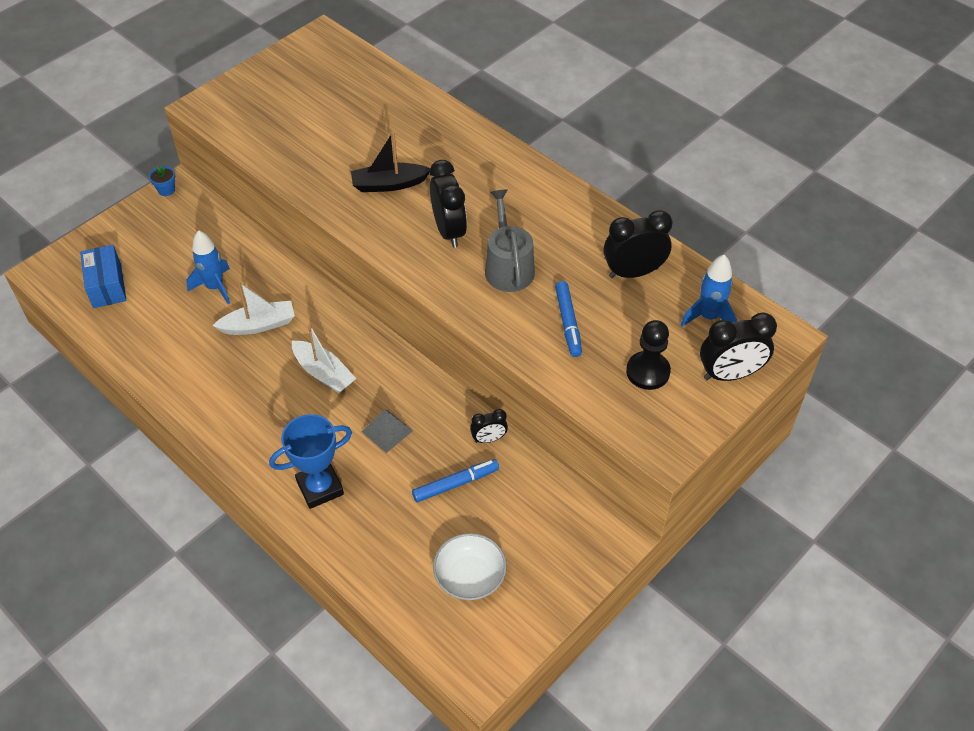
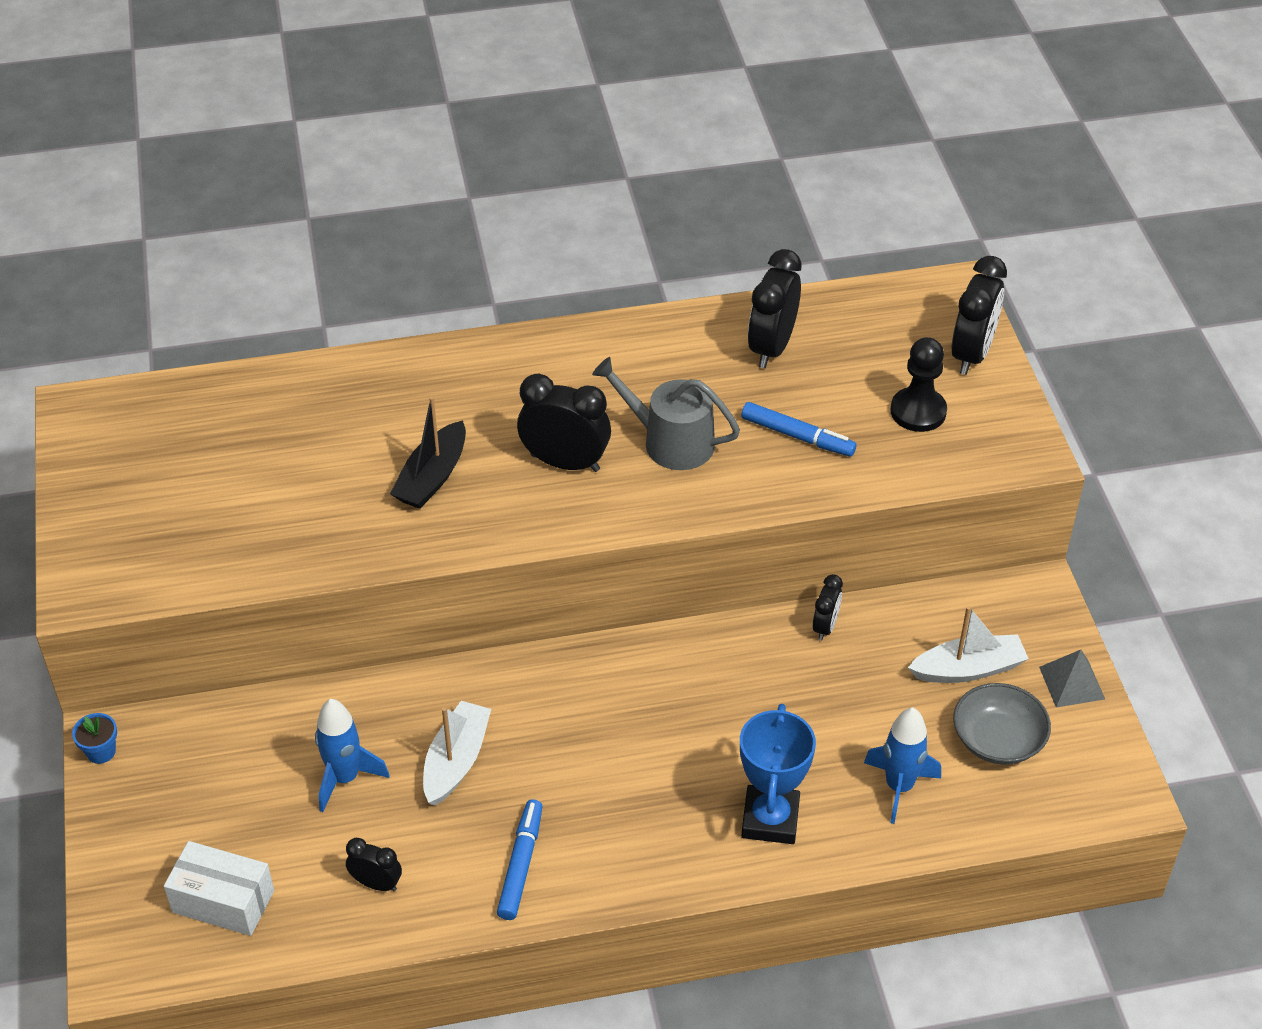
camera: 55 degrees left, 5 degrees down
(107, 286) = (223, 901): blue box -> white box
(156, 338) = (376, 883): none -> black clock
(323, 373) = (596, 732): white boat -> white boat (968, 669)
(387, 431) = (738, 714): grey pyramid -> grey pyramid (1072, 683)
(456, 484) = (864, 688): blue marker -> blue marker (521, 864)
(470, 576) = (997, 740): white bowl -> grey bowl
(708, 317) = (884, 327): blue rocket -> blue rocket (899, 787)

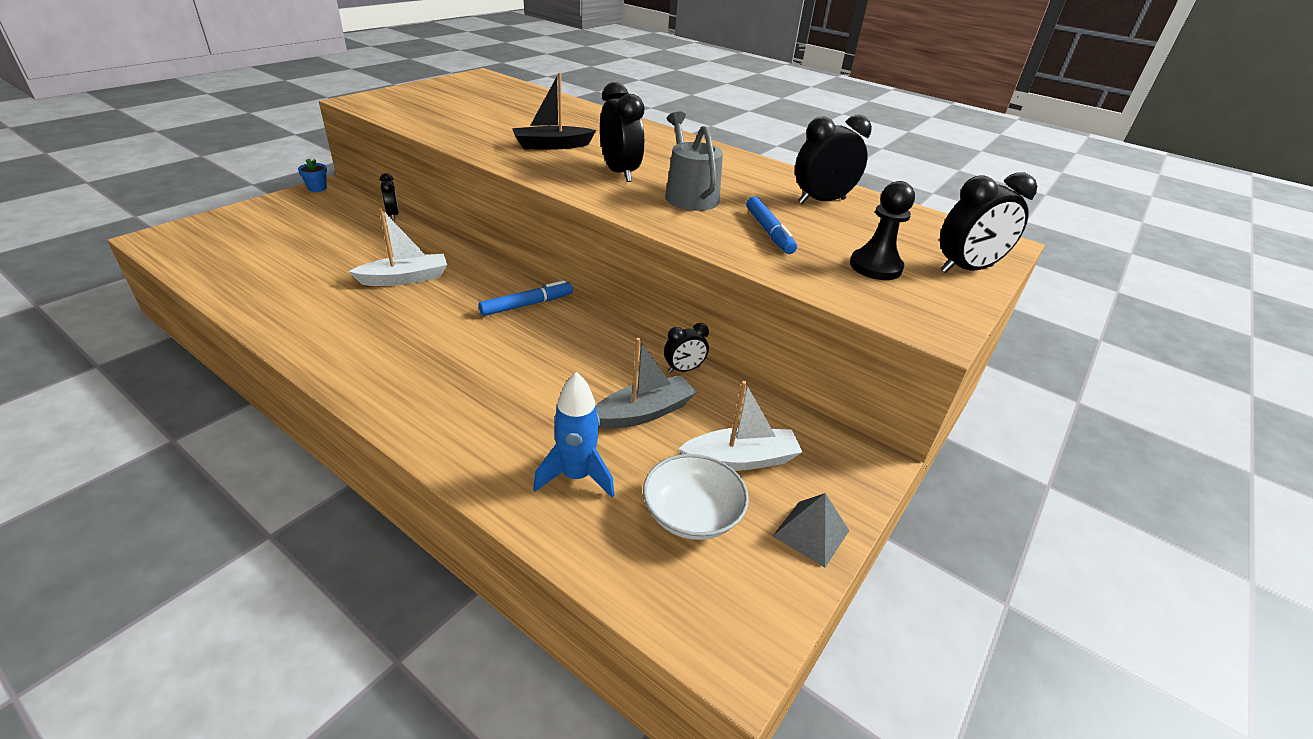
camera: 45 degrees right, 10 degrees down
(223, 901) = (230, 249): white box -> none
(345, 778) = (358, 251): blue rocket -> none
(376, 883) = (279, 288): black clock -> black clock (393, 215)
(521, 864) = (336, 331): blue marker -> blue marker (527, 305)
(770, 819) = (474, 421): blue trophy -> none
(859, 695) = (643, 413): none -> grey boat
(968, 669) = (740, 459): white boat -> white boat turned 45 degrees counterclockwise
(997, 740) = (692, 514): grey bowl -> white bowl

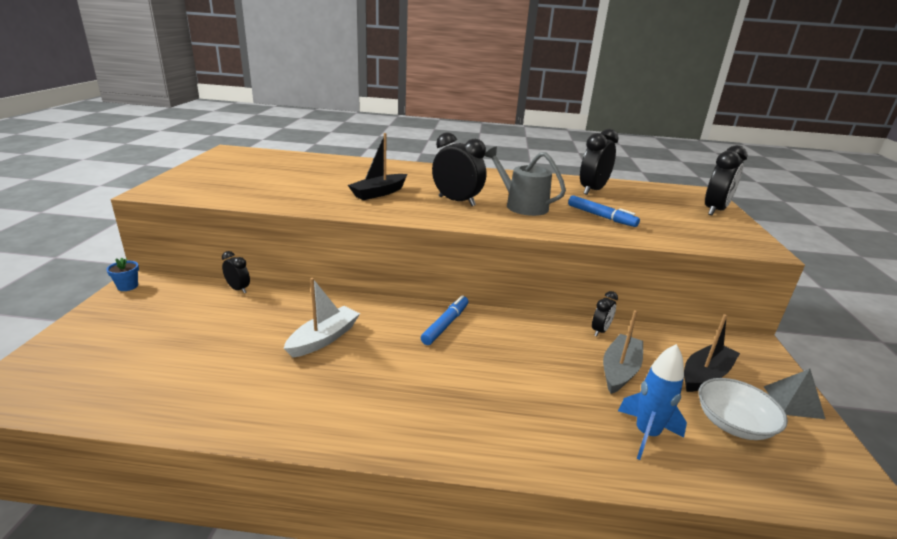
camera: 30 degrees left, 10 degrees down
(740, 459) = (705, 375): white boat -> black boat
(875, 267) = (680, 221): black pawn -> none

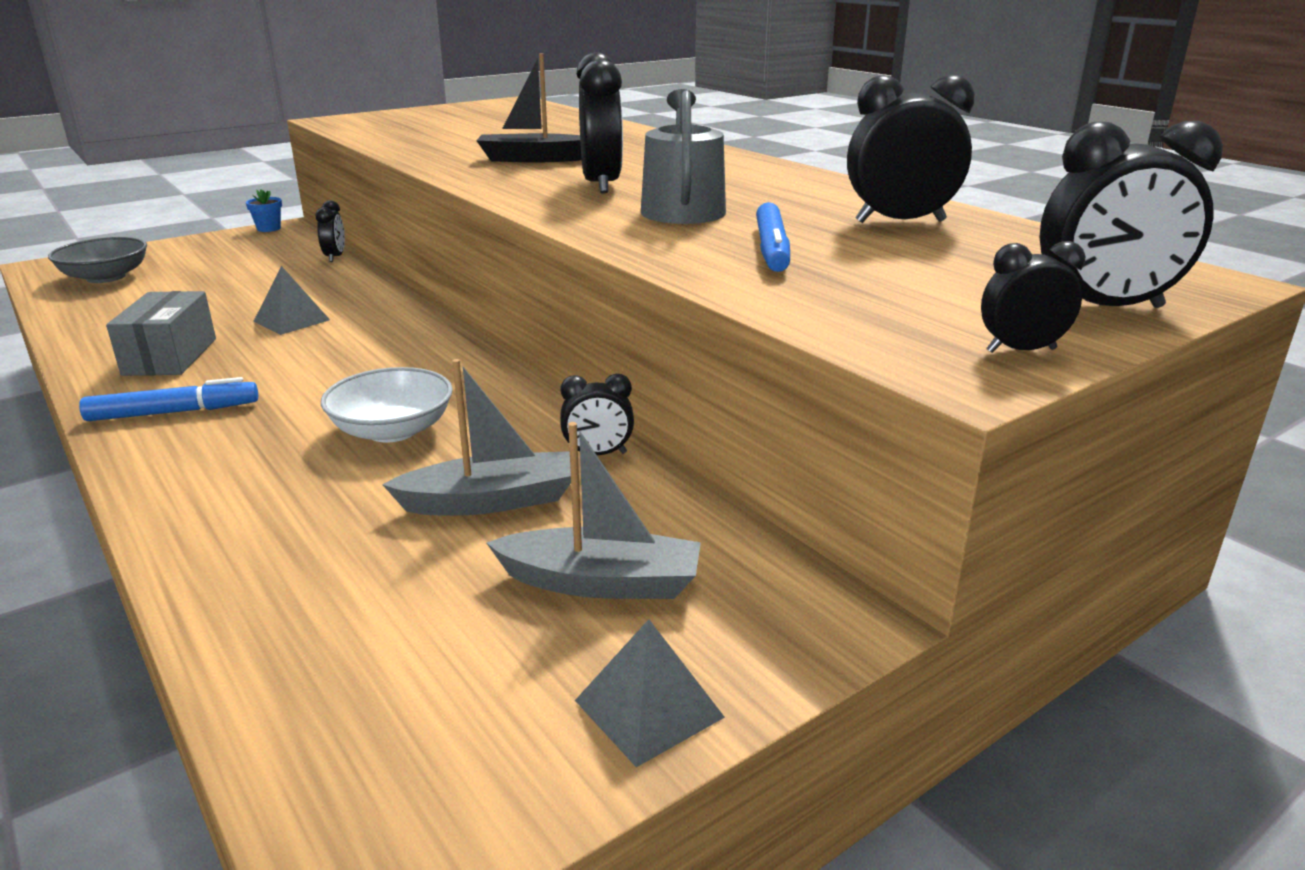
camera: 50 degrees right, 0 degrees up
(91, 375) = (106, 277): none -> grey bowl
(315, 397) = (170, 356): none -> grey box
(324, 339) = (291, 320): white boat -> grey pyramid
(445, 324) = (427, 359): blue marker -> blue marker (174, 412)
(646, 434) = (323, 567): blue rocket -> none
(705, 375) = (601, 582): black boat -> grey boat
(733, 423) = (460, 645): white bowl -> white bowl (392, 430)
(744, 233) = (1021, 350): none -> black clock

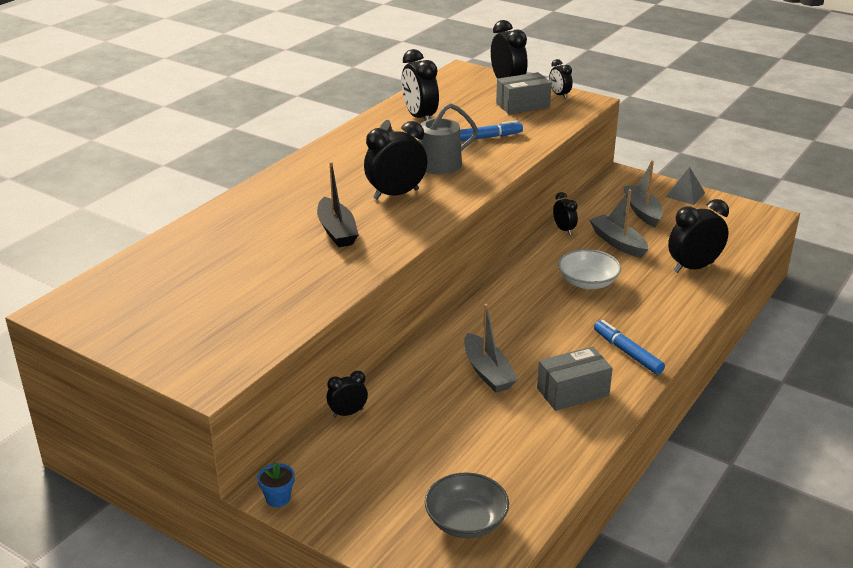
camera: 110 degrees left, 5 degrees up
(291, 320) = (487, 372): grey pyramid -> grey boat
(291, 568) = (693, 267): none -> black clock
(947, 301) = (522, 105): none -> grey box

